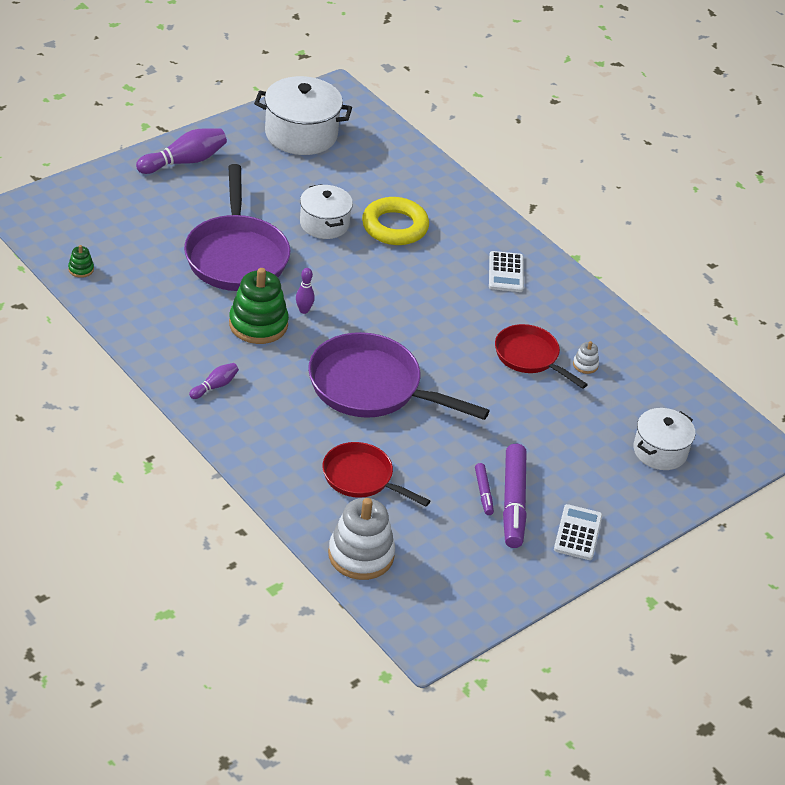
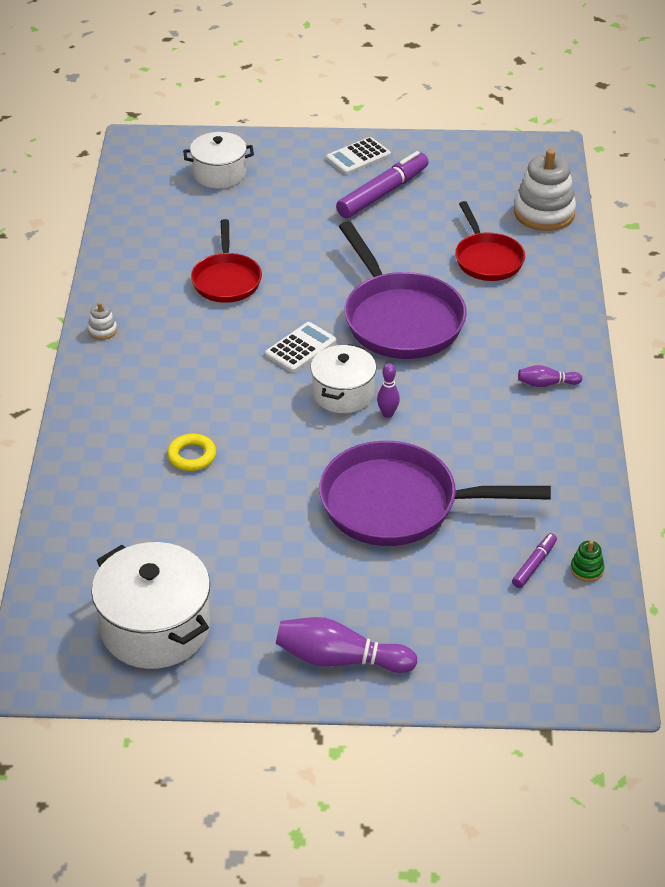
camera: 135 degrees left, 0 degrees up
(236, 256) = (398, 504): purple pan -> purple pan turned 120 degrees counterclockwise
(258, 324) = (448, 421): green stacking toy -> none
(324, 224) = (263, 495): white pot -> white pot (343, 393)
(395, 226) = (192, 456): yellow ring -> yellow ring, size x0.56
(483, 492) = (398, 208): purple marker -> purple marker (534, 564)
(506, 272) = (144, 358): white calculator -> white calculator (300, 348)
(585, 365) = (187, 253): white stacking toy -> white stacking toy (102, 330)

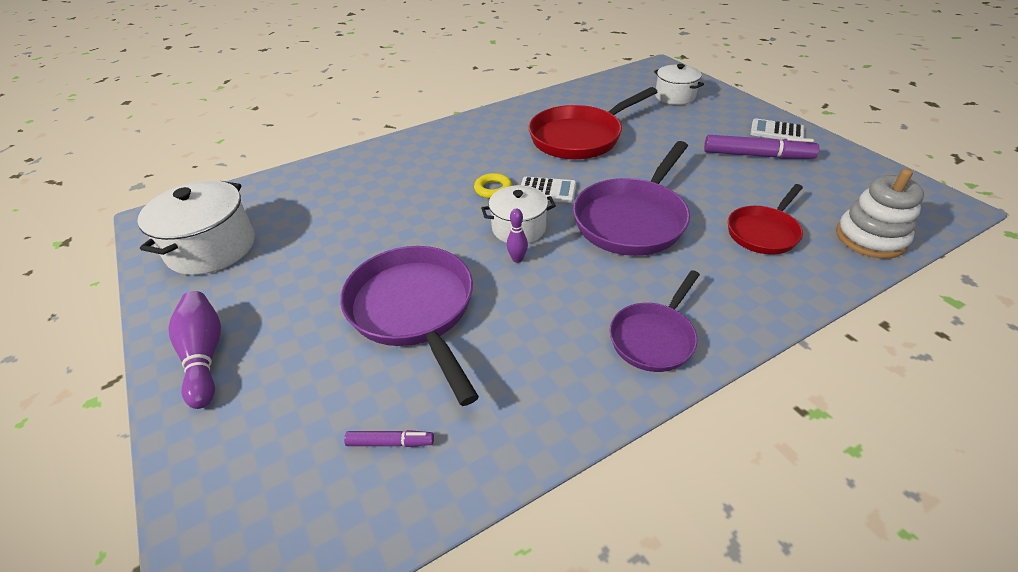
camera: 60 degrees right, 0 degrees up
(102, 330) = (483, 119): white stacking toy -> none
(192, 456) = (395, 193): yellow ring -> yellow ring (493, 189)
(226, 280) = (580, 137): red pan -> red pan, size x1.67
(546, 384) = (654, 337): purple bowling pin -> purple pan
(586, 569) = (408, 495): green stacking toy -> none

